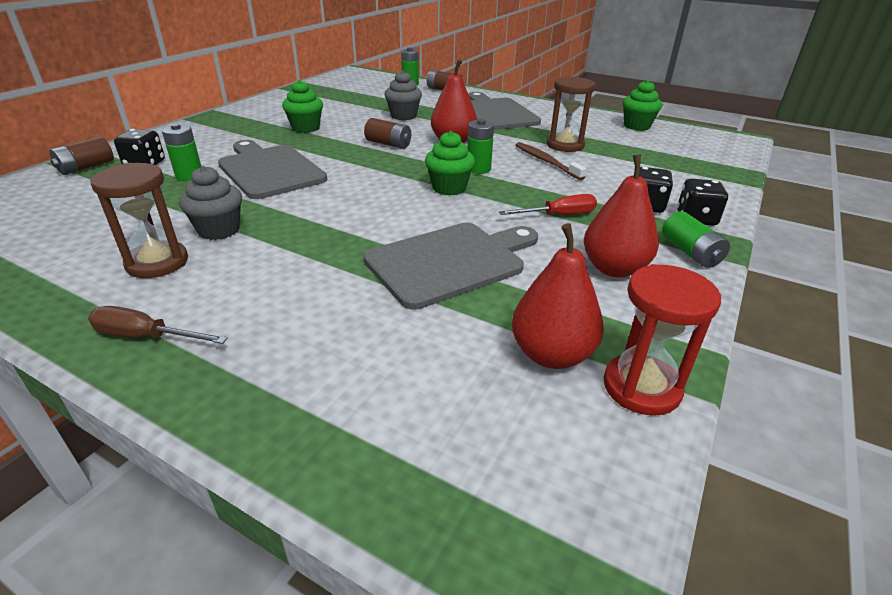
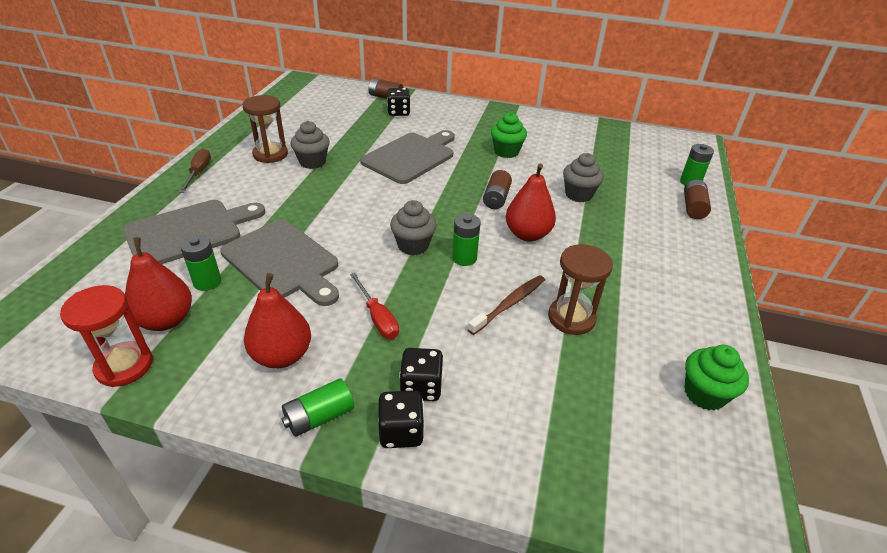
camera: 75 degrees right, 5 degrees up
(189, 176) = (387, 131): green battery -> green battery (207, 282)
(449, 188) = (413, 245): green cupcake -> grey cupcake
(496, 113) = (642, 255): grey cutting board -> grey cutting board (188, 232)

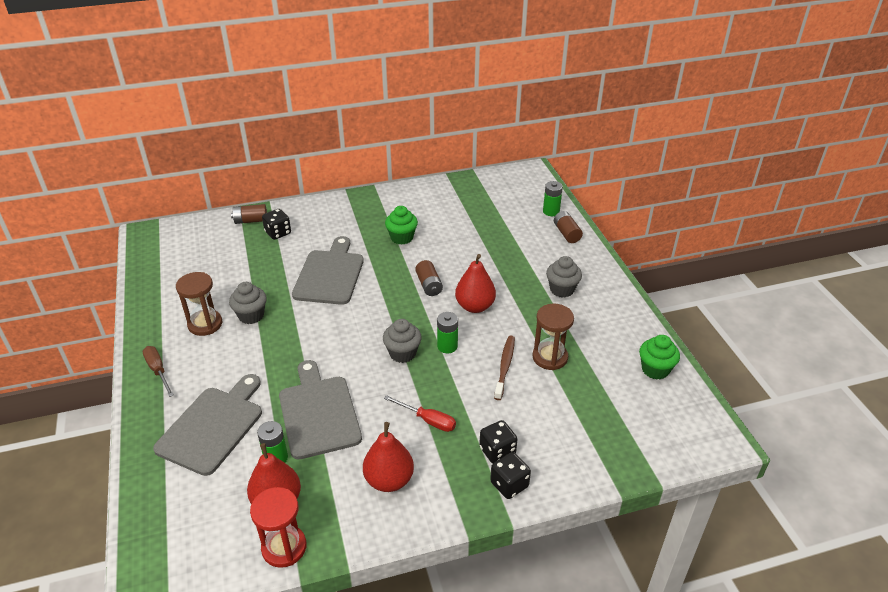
camera: 30 degrees left, 0 degrees up
(283, 261) = (318, 413): grey cutting board -> grey cutting board turned 120 degrees counterclockwise
(319, 417) = (452, 504): green battery -> none
(578, 194) = (484, 256): grey cupcake -> grey cupcake (562, 289)

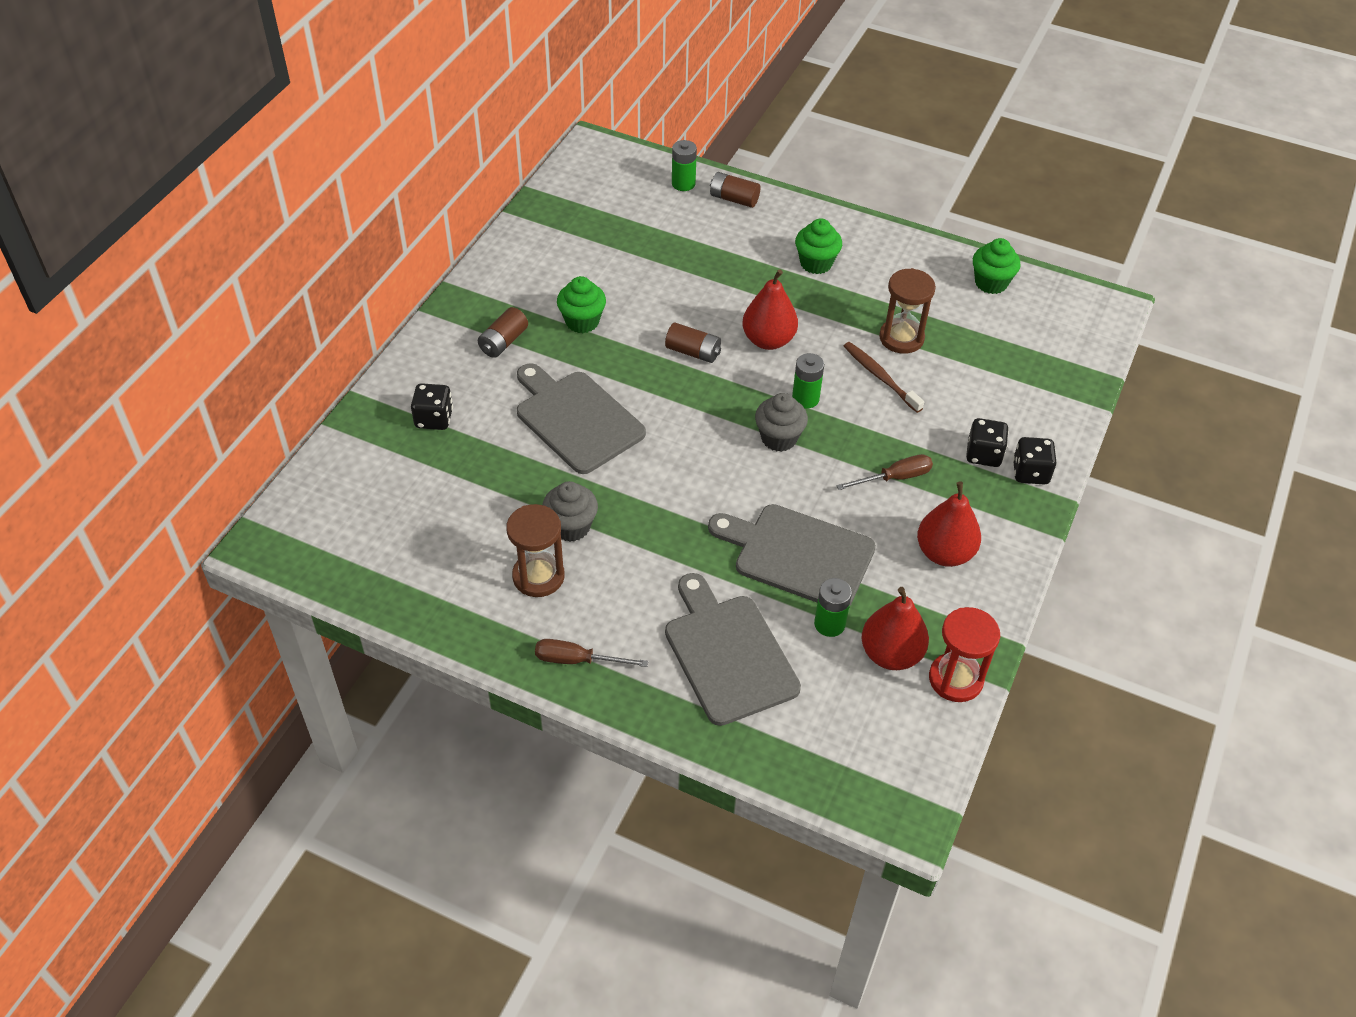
camera: 50 degrees left, 10 degrees up
(251, 220) = (373, 429): brown battery -> brown battery (503, 342)
(428, 420) = (895, 478): red screwdriver -> brown screwdriver
(562, 289) = (816, 263): grey cupcake -> green cupcake

